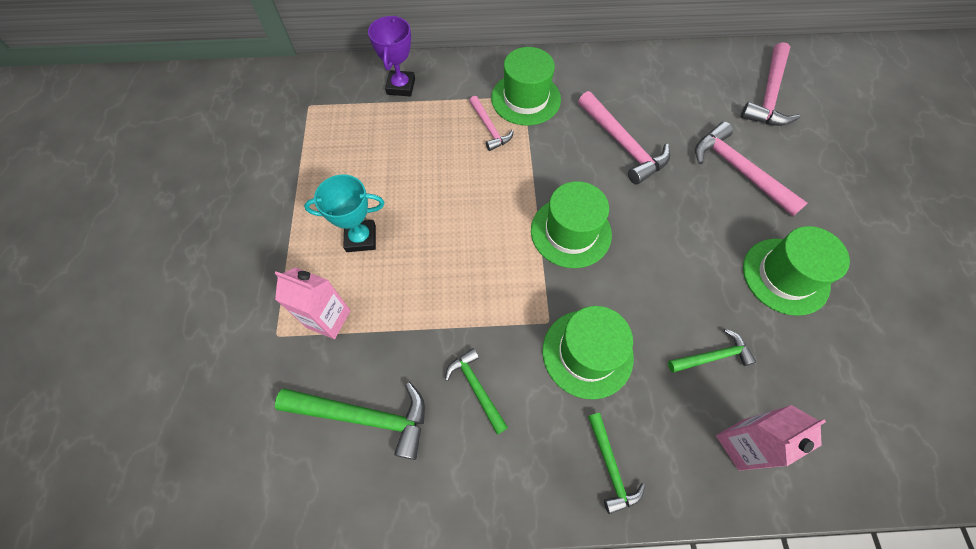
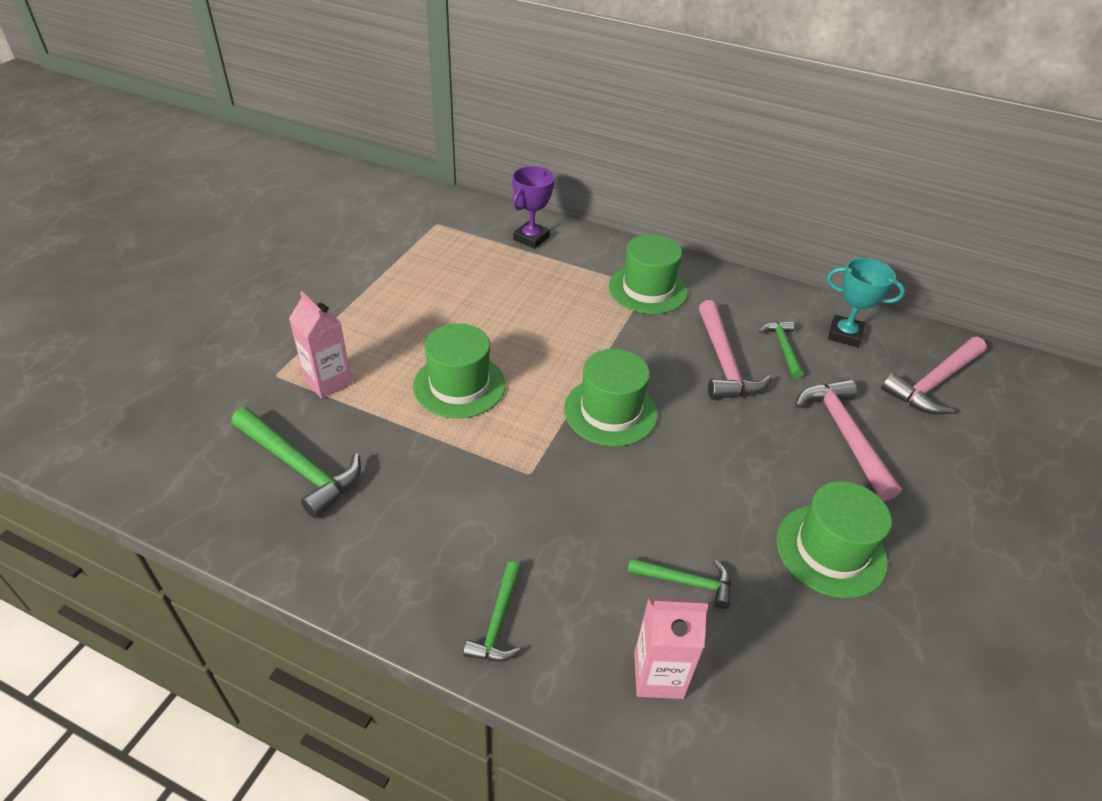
camera: 25 degrees right, 20 degrees down
(361, 238) = (404, 335): turquoise trophy -> turquoise trophy (844, 334)
(476, 388) = (417, 493): green hammer -> green hammer (783, 348)
(489, 128) = (592, 299): pink hammer -> none
(587, 353) = (549, 516): green hat -> green hat (459, 385)

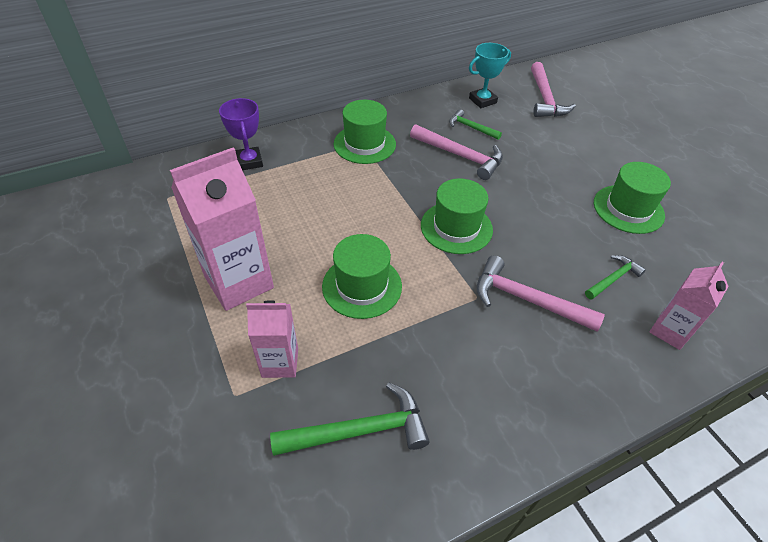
camera: 50 degrees left, 5 degrees up
(388, 312) = (239, 282): none -> pink carton
(498, 621) = (588, 385): green hammer -> none
(844, 435) = (555, 151): pink hammer -> pink hammer (527, 300)

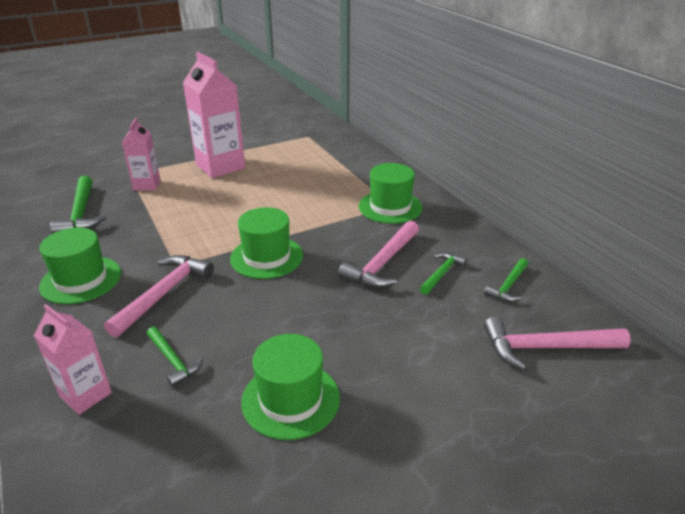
camera: 90 degrees right, 15 degrees down
(249, 161) = (353, 158): purple trophy -> none
(362, 286) = (204, 211): green hat -> green hat (81, 280)
(482, 101) = (508, 286): turquoise trophy -> green hammer

